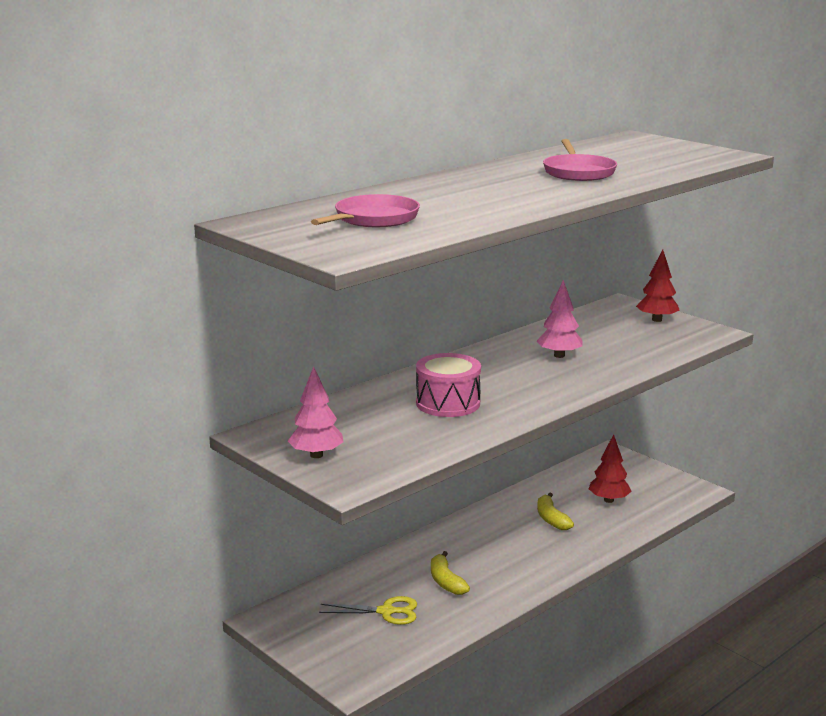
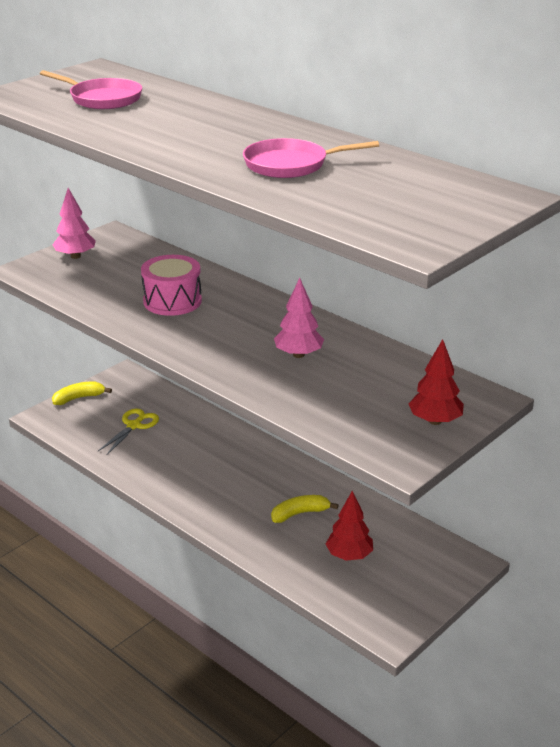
camera: 85 degrees right, 10 degrees up
(386, 612) = (134, 425): yellow scissors -> yellow scissors turned 150 degrees counterclockwise
(446, 581) = (179, 453): yellow banana -> yellow banana (79, 398)

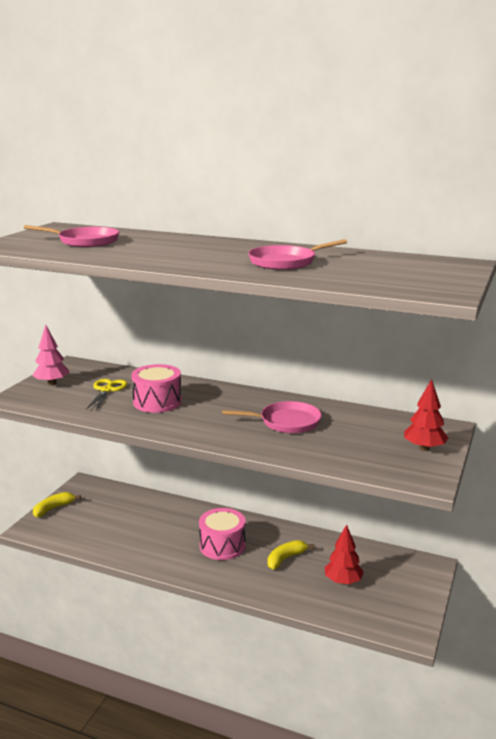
camera: 20 degrees left, 10 degrees down
(134, 425) = (113, 520): yellow scissors -> yellow scissors (107, 390)
(237, 482) = (222, 546): none -> pink drum
(298, 355) = (286, 422): pink tree -> pink pan

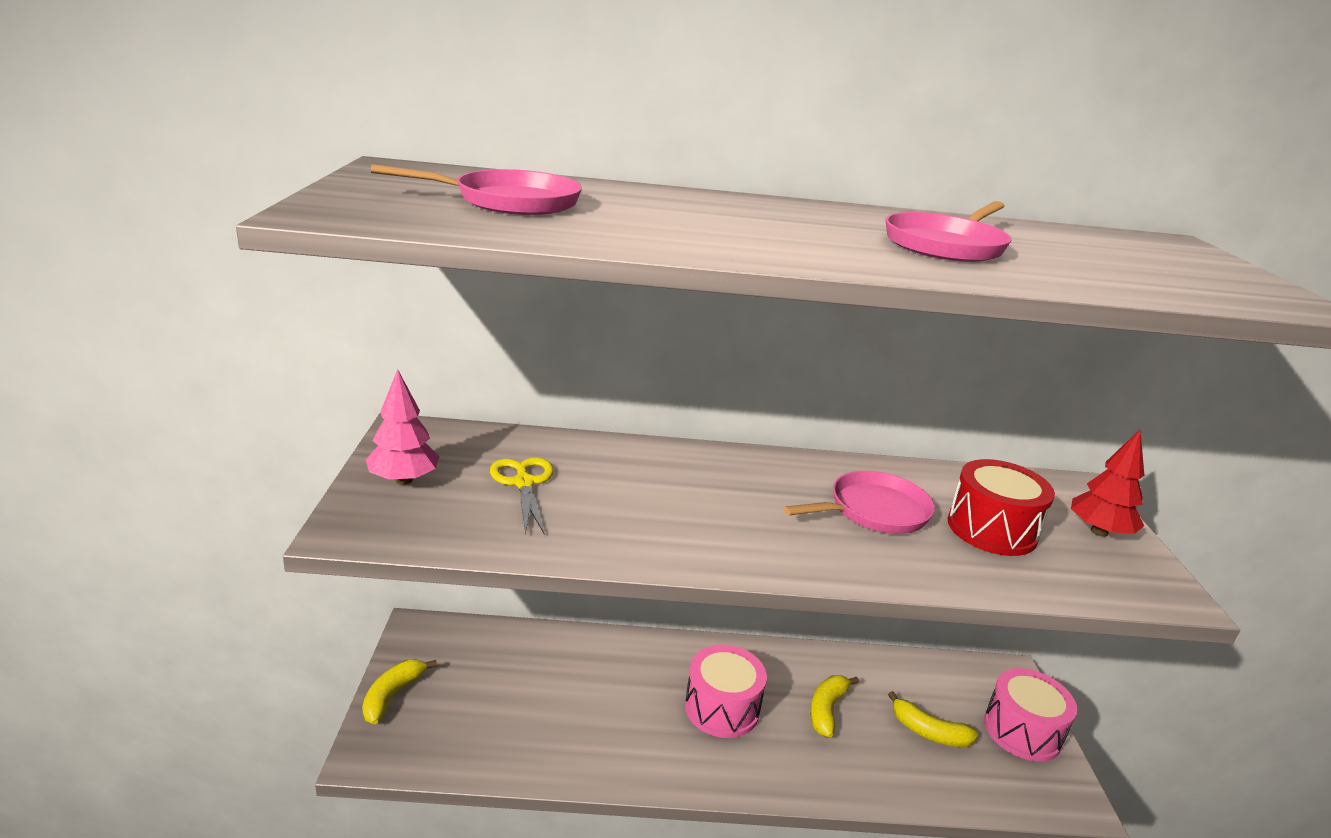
camera: 25 degrees left, 5 degrees up
(157, 402) = (635, 498): pink drum -> pink drum (1022, 731)
(343, 581) = (929, 732): red tree -> yellow banana
(350, 438) = (991, 529): none -> red drum

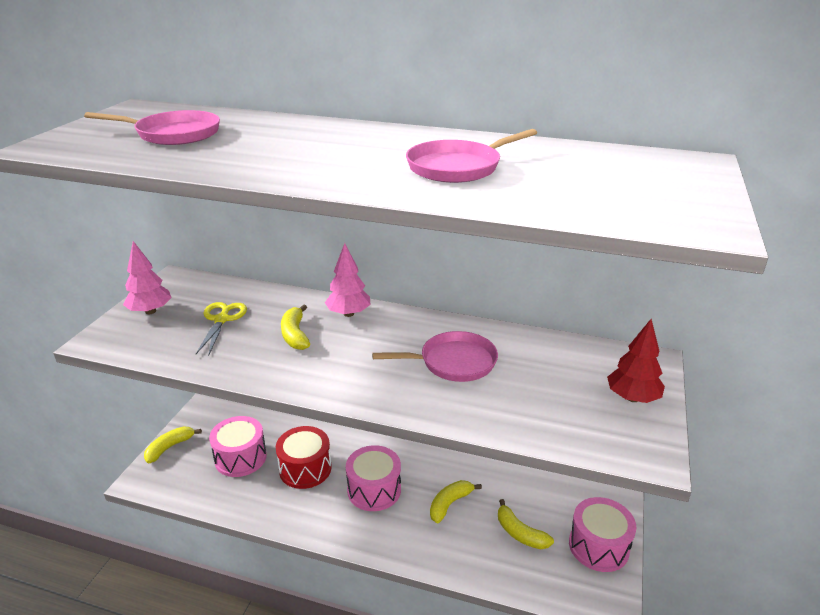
camera: 20 degrees right, 5 degrees up
(511, 693) = (240, 458): none -> pink drum
(645, 495) = (295, 335): none -> yellow banana
(695, 461) = (348, 314): none -> pink tree
(991, 529) = (538, 386): red drum -> red drum (305, 468)

